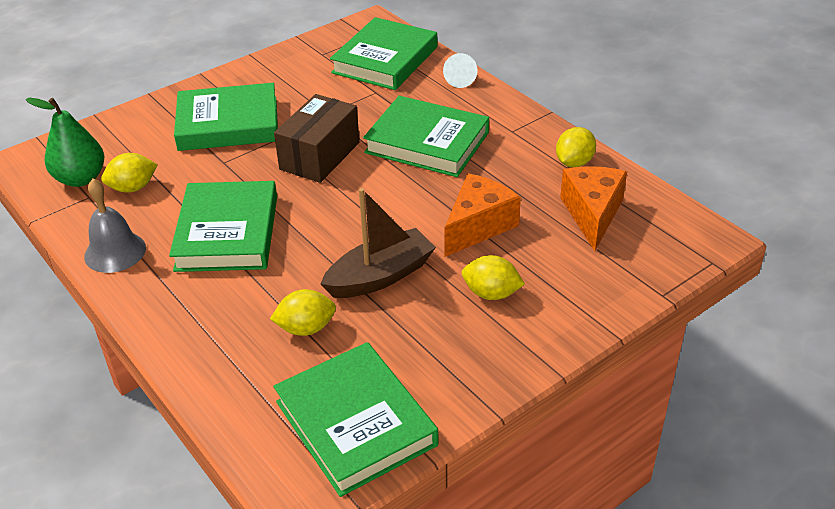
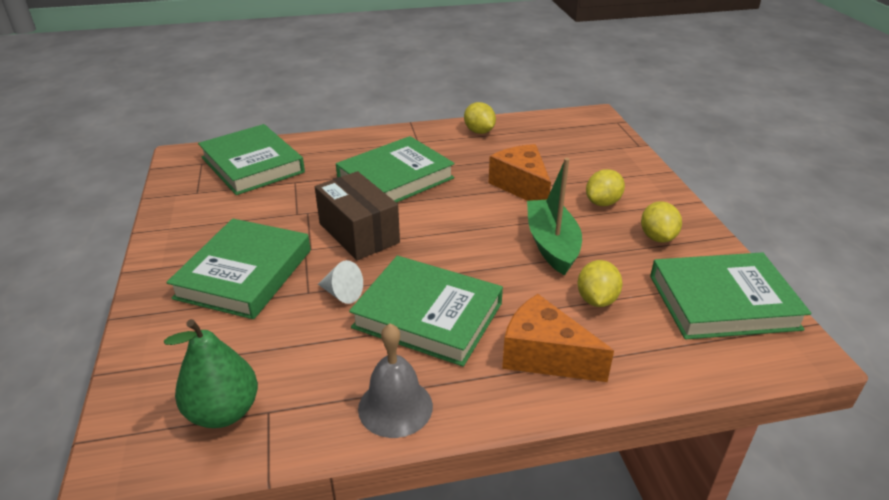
camera: 65 degrees left, 5 degrees down
(133, 188) = (288, 368): yellow lemon -> yellow lemon (657, 237)
(380, 276) = (552, 245): brown boat -> green boat
(460, 80) = (326, 142): white cone -> white cone (342, 294)
(592, 214) = (541, 142): orange cheese -> orange cheese (544, 356)

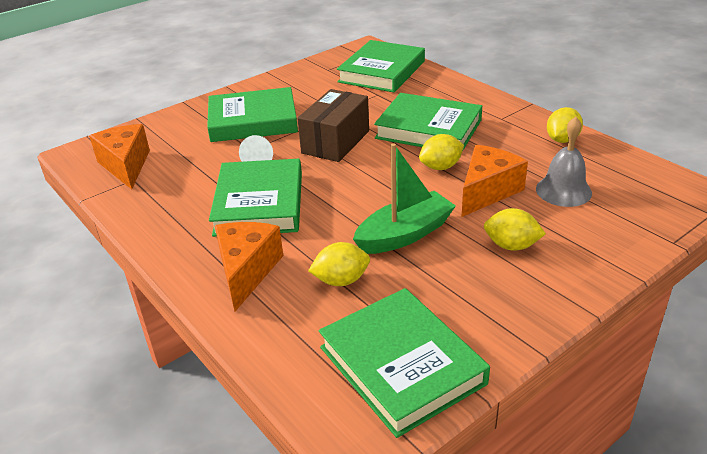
camera: 65 degrees right, 0 degrees up
(223, 412) = (126, 165): green pear -> orange cheese
(395, 407) = (158, 222): grey bell -> grey bell (563, 191)
(657, 237) = (481, 296): yellow lemon -> yellow lemon (441, 167)

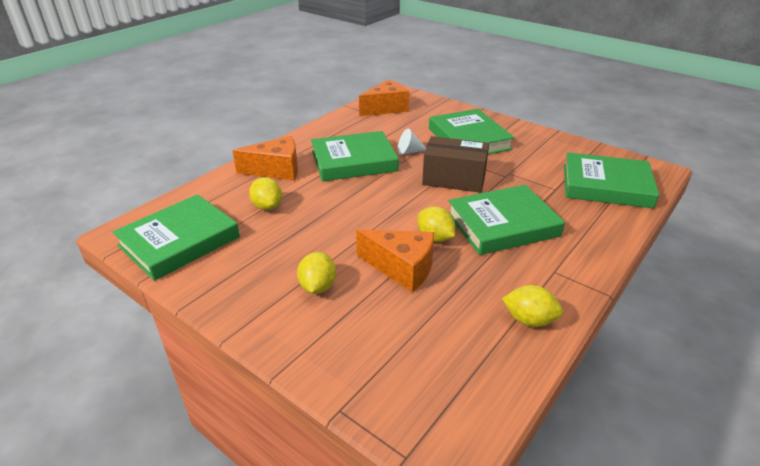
camera: 75 degrees right, 0 degrees up
(405, 234) = (326, 228): green boat -> none
(428, 129) = (502, 225): green book -> green book turned 60 degrees clockwise
(563, 191) = (419, 321): grey bell -> none

